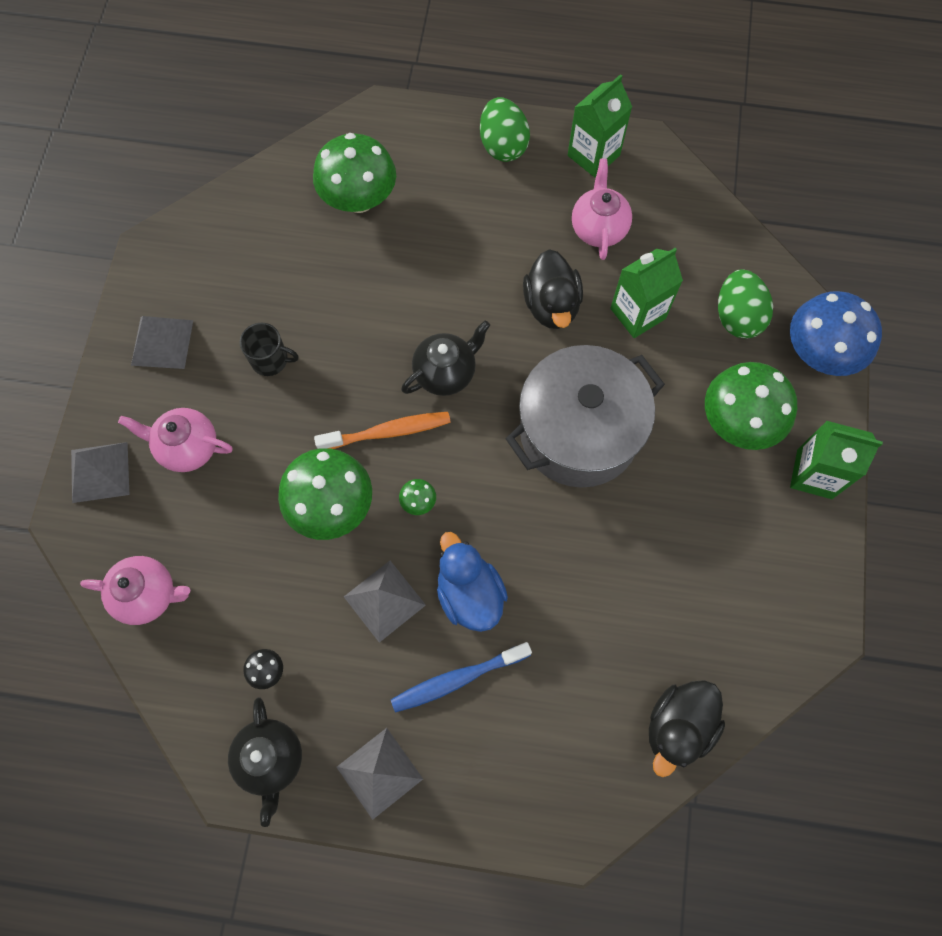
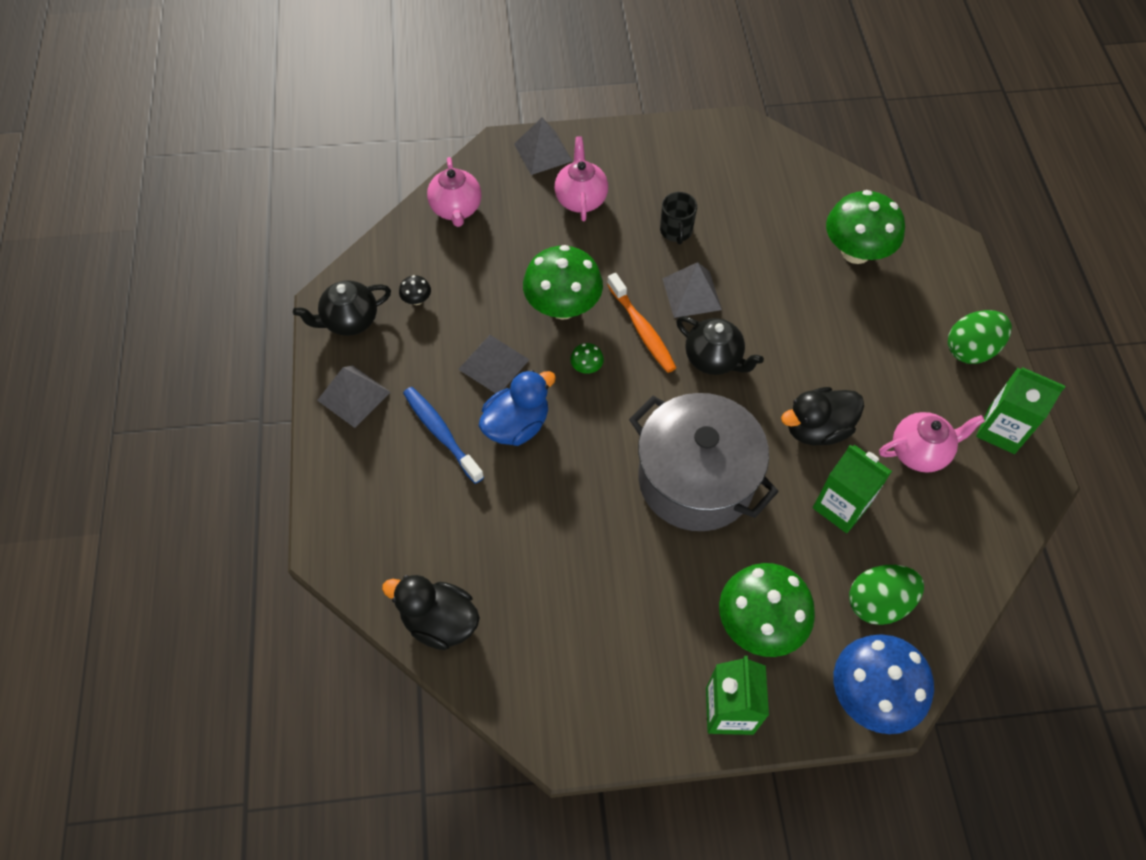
camera: 75 degrees right, 10 degrees down
(162, 342) = (663, 157): grey pyramid -> grey pyramid (691, 294)

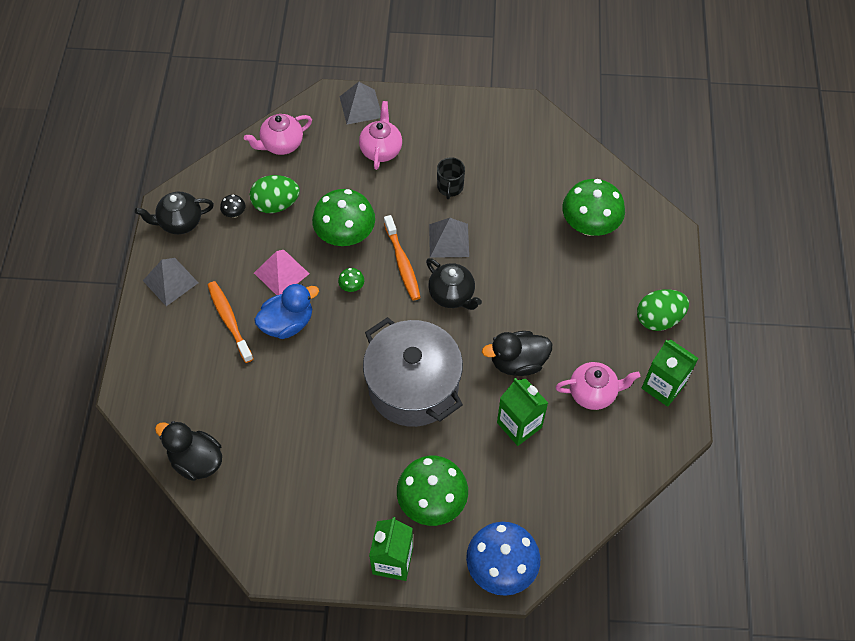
camera: 10 degrees right, 0 degrees up
(441, 433) = (229, 320): blue toothbrush -> orange toothbrush
(456, 209) = (281, 144): pink teapot -> pink teapot turned 60 degrees clockwise
(493, 364) = (281, 273): grey pyramid -> pink pyramid
(878, 602) = (526, 501): green egg -> green egg (276, 204)

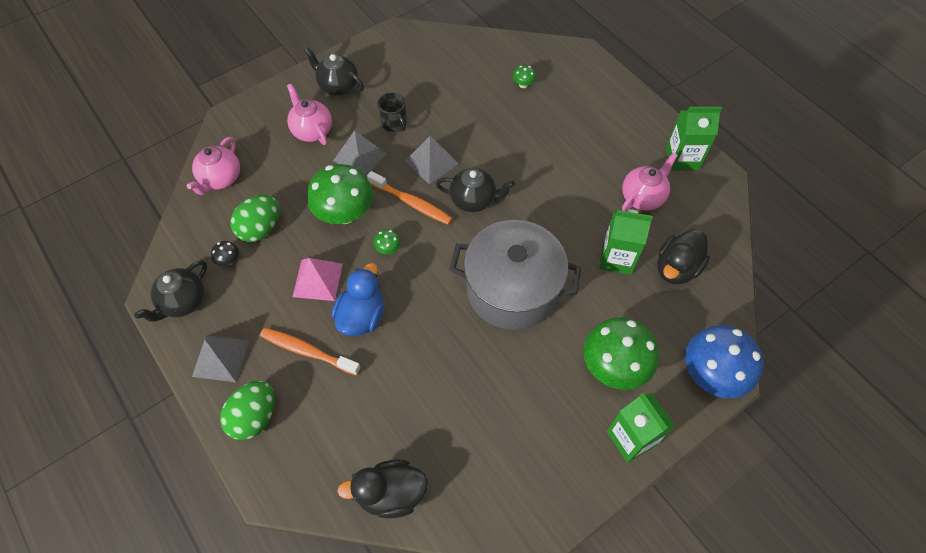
camera: 40 degrees left, 0 degrees up
(360, 107) = (263, 109): grey pyramid -> grey pyramid (360, 157)
(435, 124) = (338, 86): none -> black teapot
(518, 362) = (570, 214): black duck -> black duck (676, 268)
(589, 225) = (523, 84): green mushroom -> green mushroom, size x0.41
(658, 319) = (632, 116): green egg -> green egg (254, 417)

